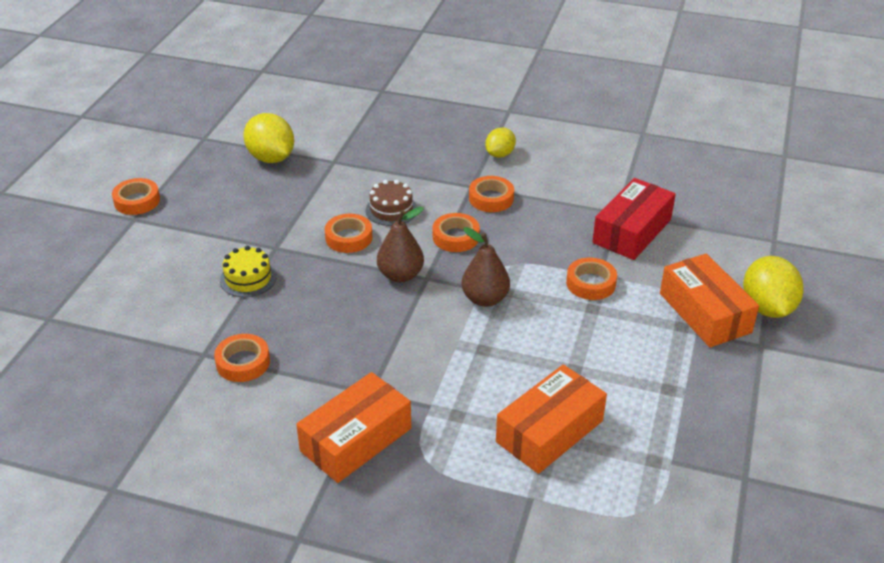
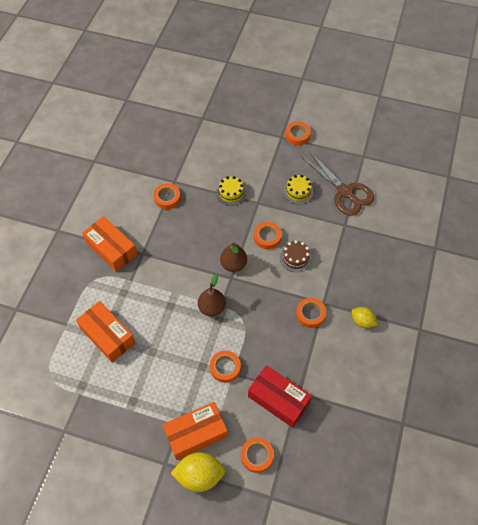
camera: 90 degrees right, 20 degrees up
(260, 203) = (298, 191): none -> yellow cake
(271, 158) = (345, 192): yellow lemon -> brown scissors
(456, 237) = (269, 293): orange tape -> orange tape (257, 456)

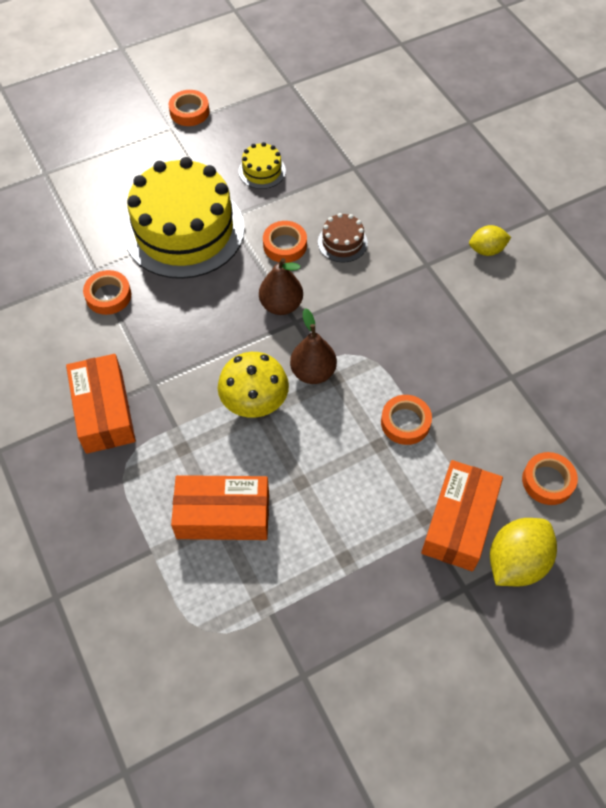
camera: 45 degrees left, 0 degrees up
(111, 249) = (104, 411): orange box -> orange box turned 75 degrees clockwise
(172, 299) = (254, 403): none -> yellow mushroom
(231, 193) = (184, 230): yellow cake -> yellow cake, size x2.43
(278, 399) = (500, 403): red box -> none
(310, 314) = (427, 287): orange tape -> none
(345, 192) = (314, 134): brown scissors -> none

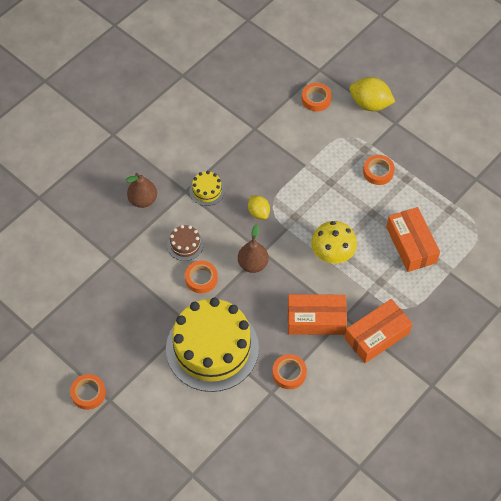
camera: 110 degrees left, 0 degrees up
(262, 171) = (135, 317): yellow cake -> yellow cake (207, 190)
(313, 372) = (296, 230): brown pear -> brown pear (143, 200)
(405, 422) = (310, 173): orange tape -> orange tape (378, 172)
(459, 522) = (360, 133): orange box -> orange box (316, 319)
(486, 250) = (160, 161): yellow lemon -> yellow lemon (258, 212)

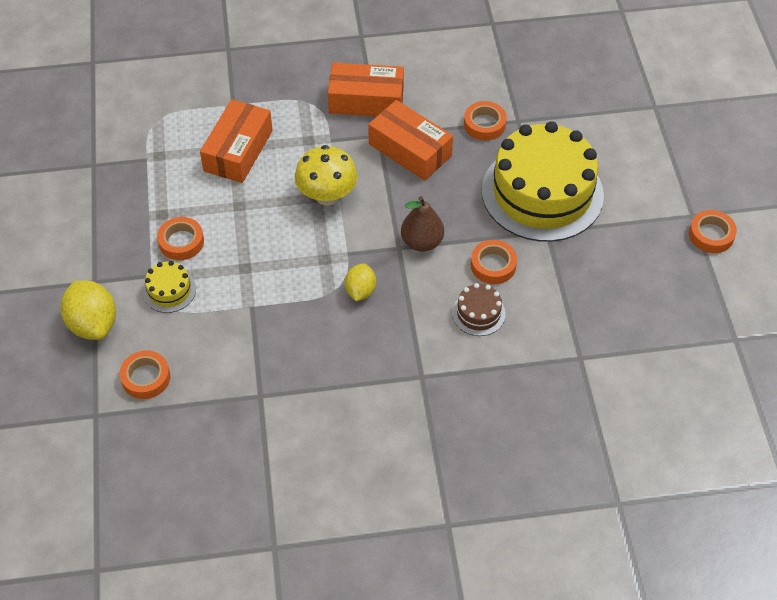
camera: 140 degrees left, 5 degrees down
(143, 200) = (483, 402): brown pear -> none
(207, 190) = (395, 358): yellow cake -> yellow cake (169, 290)

